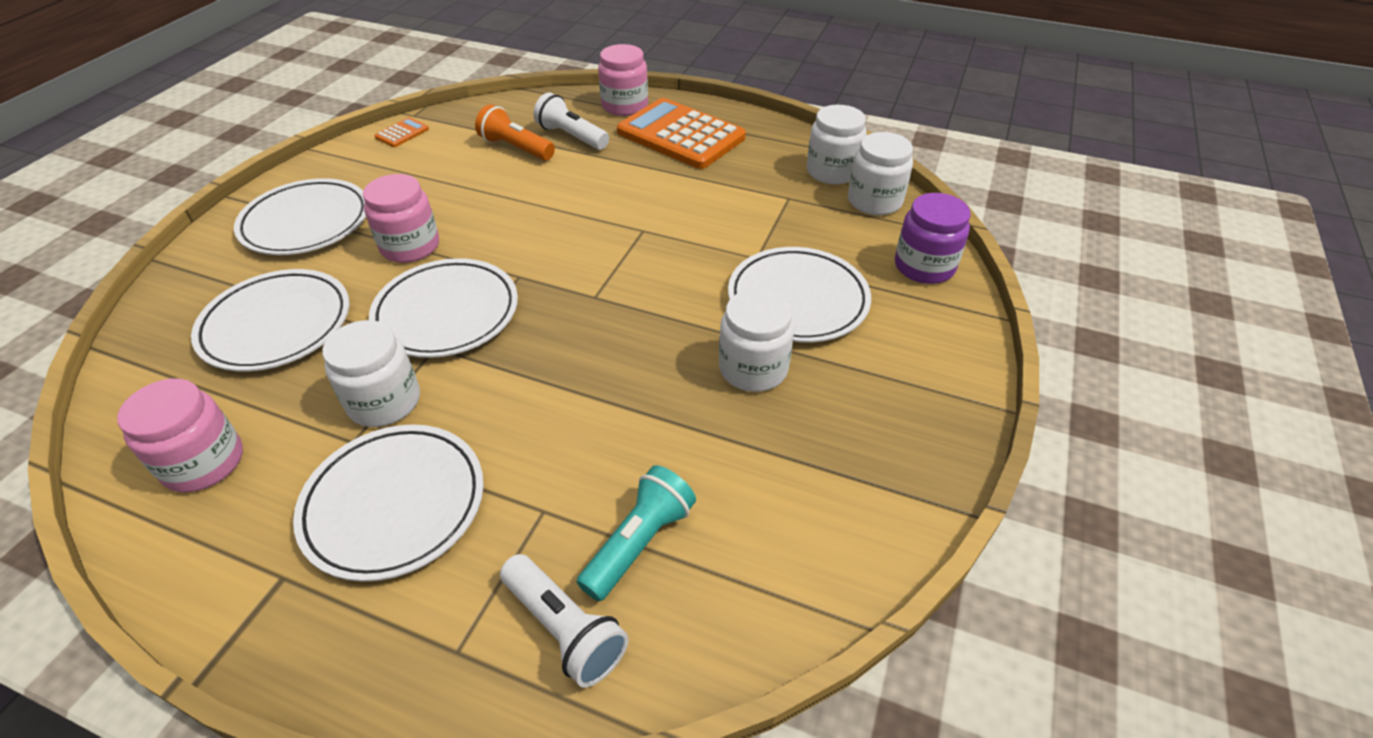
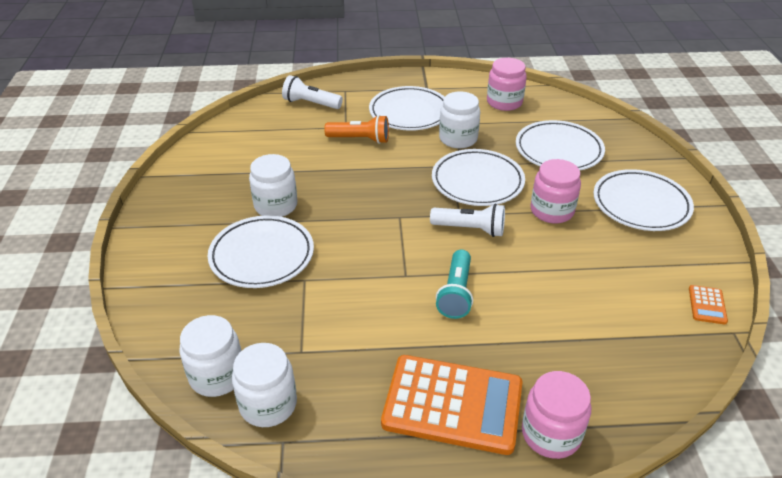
camera: 155 degrees right, 5 degrees down
(516, 148) = (589, 324): orange flashlight -> orange flashlight (360, 139)
(571, 136) = (557, 359): white flashlight -> white flashlight (470, 229)
(639, 542) = (297, 129): turquoise flashlight -> turquoise flashlight (456, 293)
(924, 266) = (167, 314): purple jar -> none

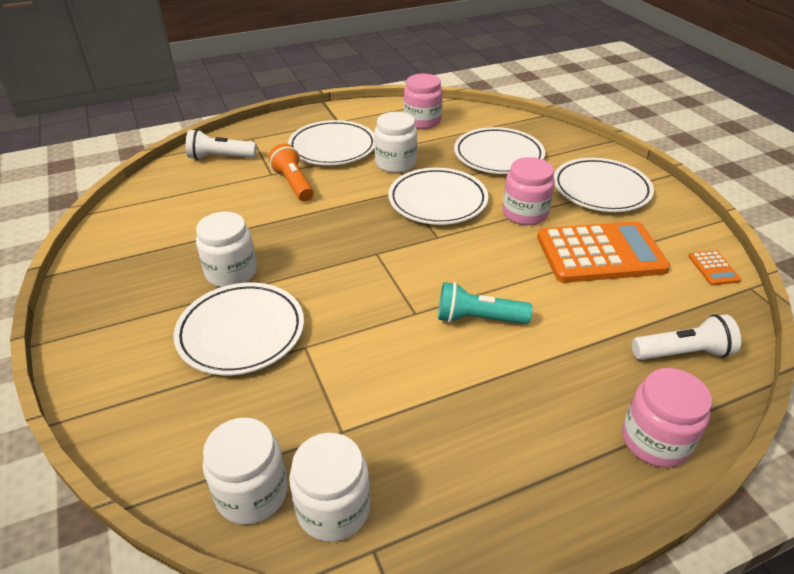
camera: 20 degrees left, 0 degrees up
(360, 139) = (293, 183): orange flashlight -> orange flashlight turned 105 degrees counterclockwise
(452, 404) = (540, 440): orange calculator -> orange calculator (600, 253)
(456, 293) = (478, 318): turquoise flashlight -> turquoise flashlight turned 105 degrees clockwise
(470, 229) = (456, 249): white flashlight -> white flashlight (683, 353)

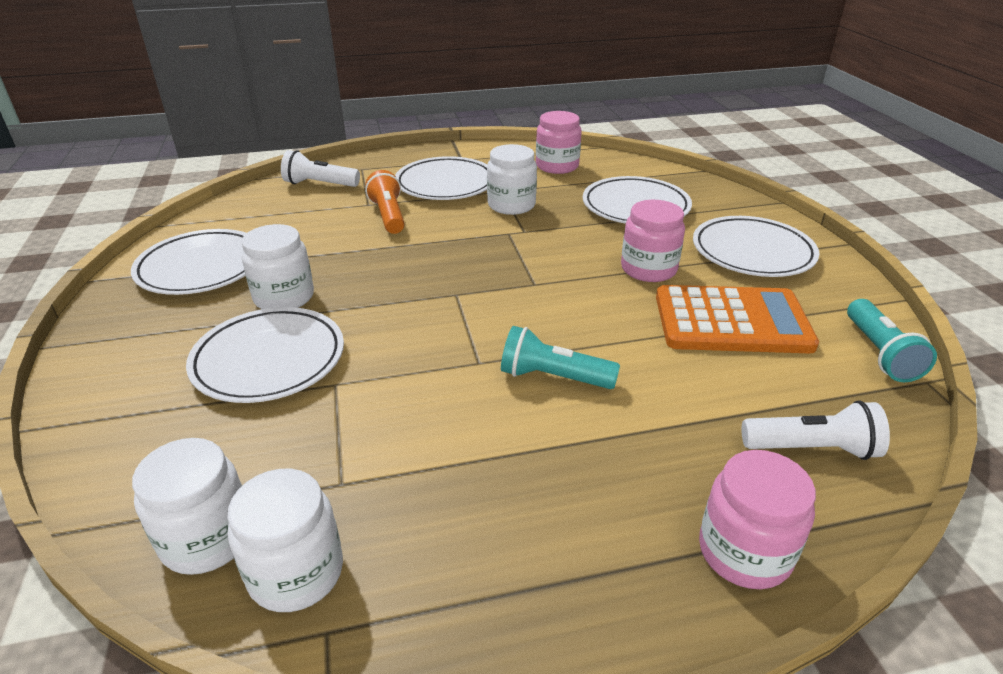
camera: 10 degrees right, 5 degrees down
(437, 201) = (547, 247): white plate -> white plate (201, 268)
(713, 268) = (879, 353): orange calculator -> turquoise flashlight

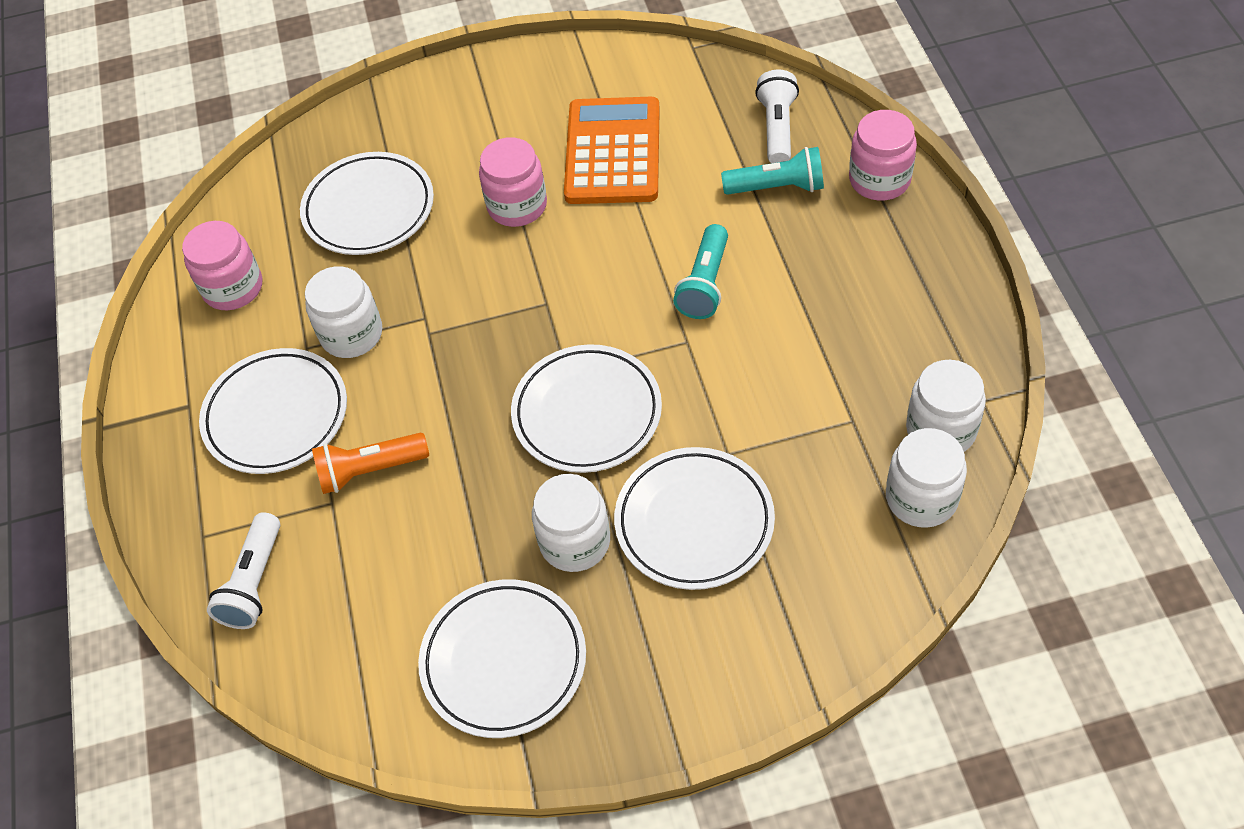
camera: 85 degrees left, 20 degrees up
(752, 252) = (485, 119): white plate -> white plate (587, 413)
(879, 353) = (657, 65): turquoise flashlight -> turquoise flashlight (777, 187)

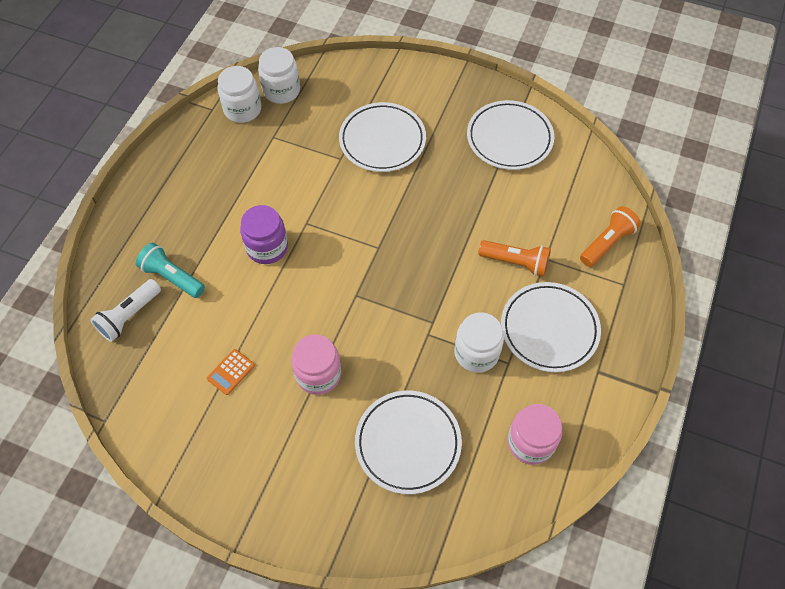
camera: 150 degrees left, 5 degrees up
(254, 582) = (607, 243): white flashlight -> orange flashlight
(575, 542) = (441, 165): white jar -> none
(587, 413) = (386, 220): white plate -> none
(613, 152) = (231, 372): orange calculator -> orange calculator, size x0.41
(705, 284) = (267, 247): turquoise flashlight -> purple jar
(879, 180) = (120, 243): pink jar -> none

